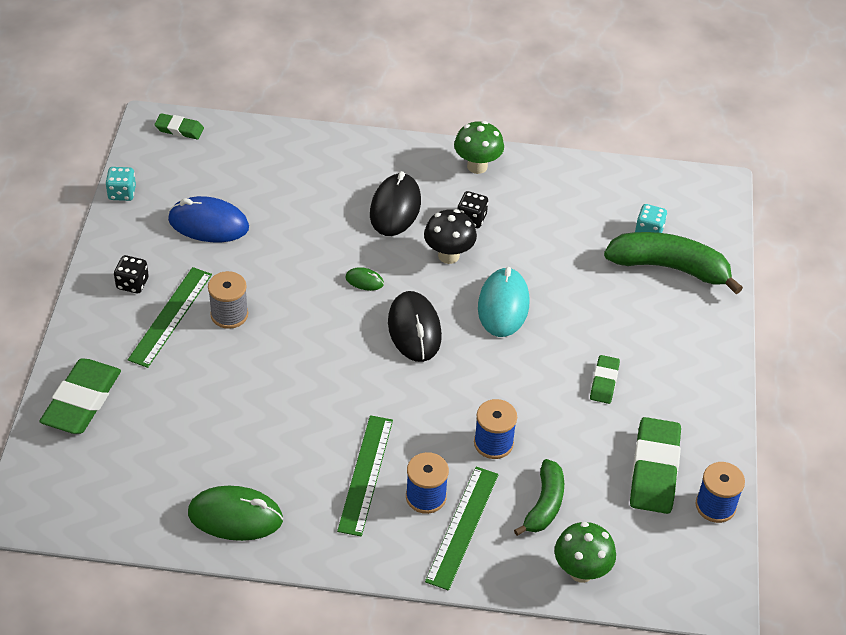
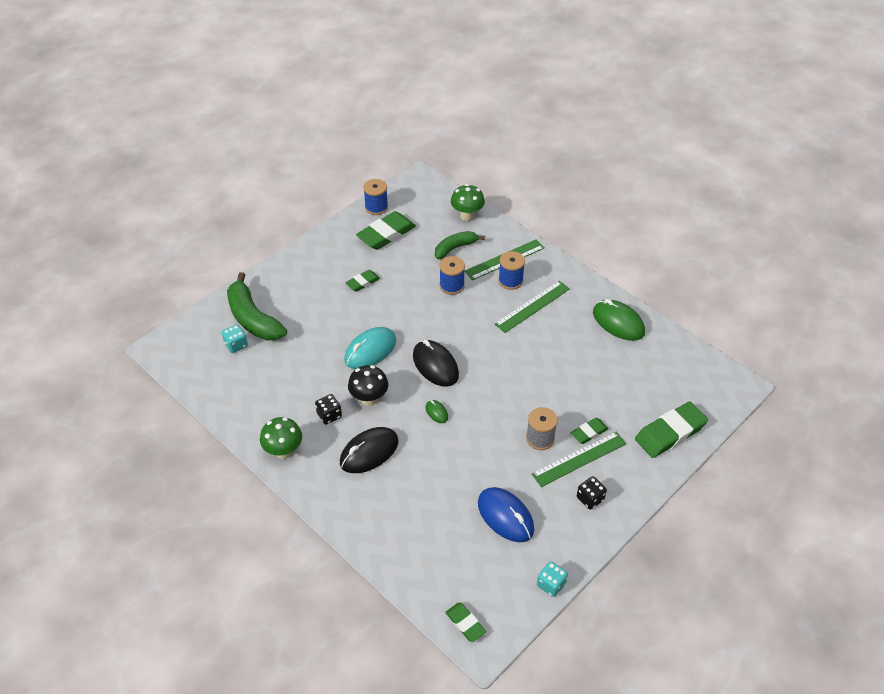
camera: 140 degrees left, 0 degrees up
(178, 350) = (589, 432): none -> green eraser
(414, 330) = (435, 365): black mouse -> black mouse turned 60 degrees counterclockwise

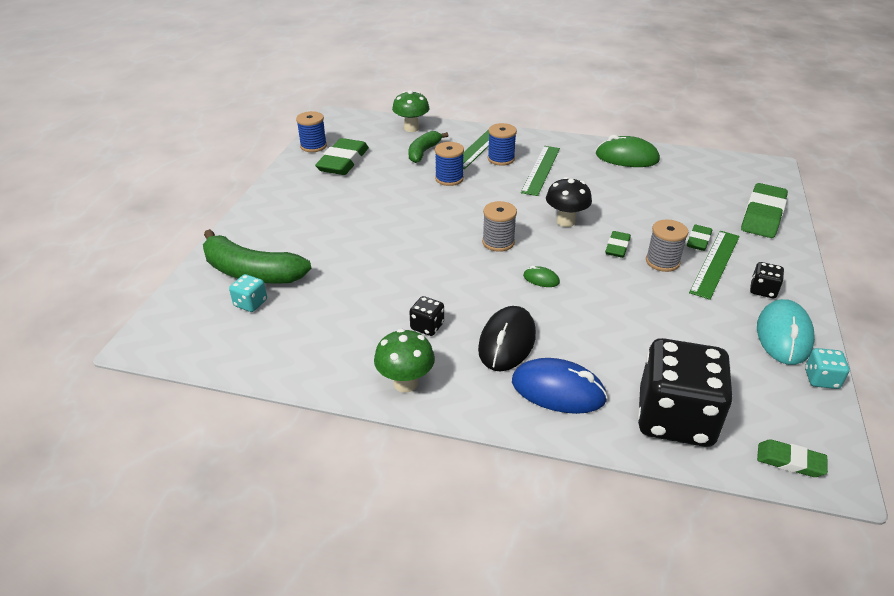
camera: 30 degrees left, 10 degrees down
(363, 282) = (354, 203): green eraser -> green eraser (617, 247)
(369, 399) = (458, 295): black mushroom -> black mushroom (565, 221)
(370, 350) = (417, 254): turquoise mouse -> turquoise mouse (783, 336)
(424, 559) = (675, 418): none -> black dice
(435, 365) = (498, 242): black mouse -> grey spool
(505, 516) = (708, 339): blue mouse -> blue mouse (558, 390)

